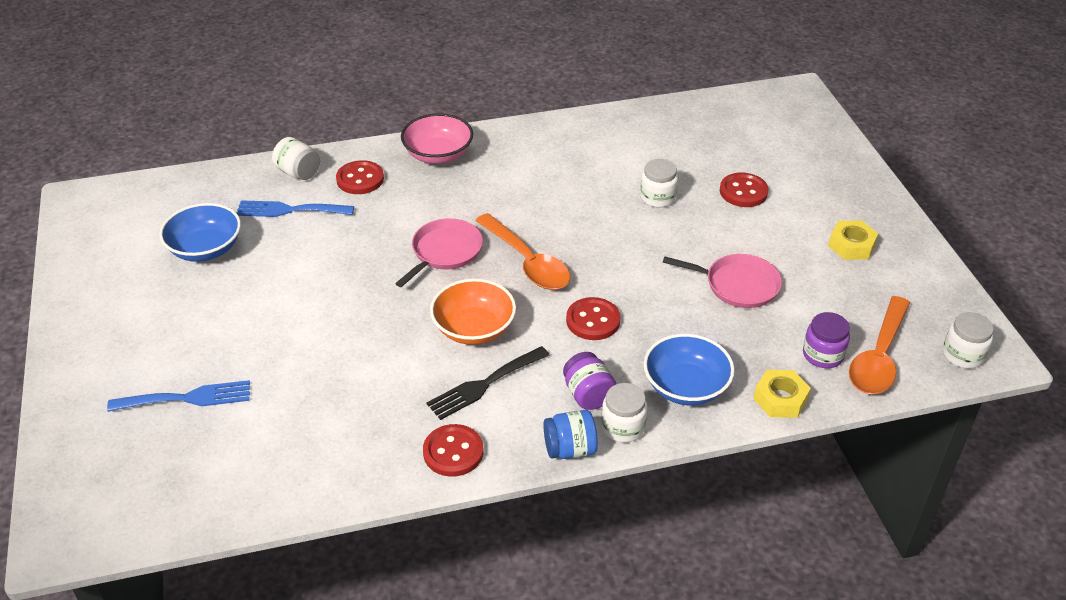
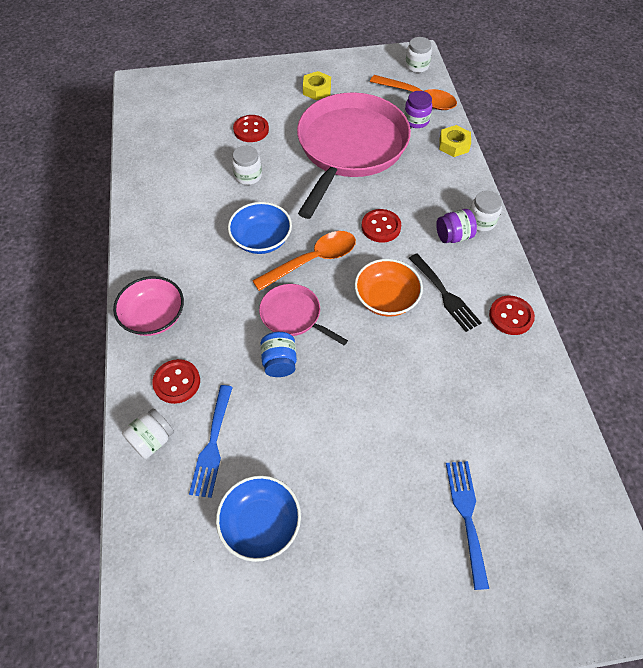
camera: 85 degrees left, 15 degrees up
(570, 449) = (502, 250): blue jar -> blue jar (279, 362)
(686, 386) = (444, 186): blue bowl -> blue bowl (261, 240)
(738, 285) = (350, 147): pink pan -> pink pan, size x2.22

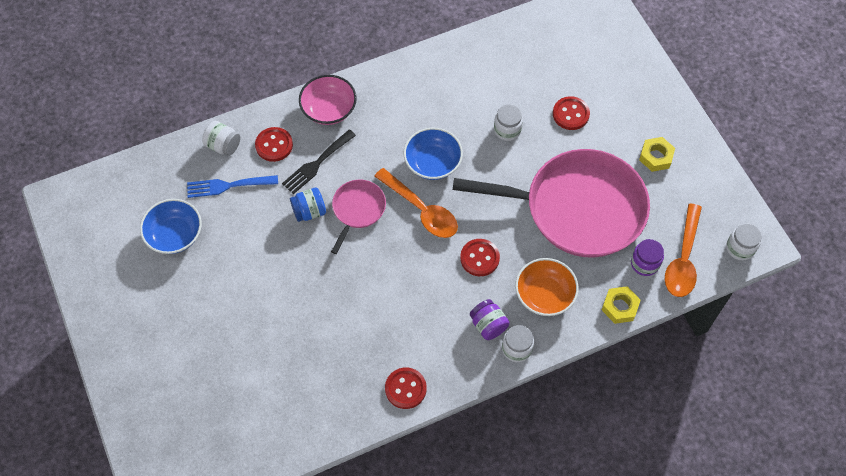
camera: 75 degrees right, 5 degrees up
(386, 299) = (396, 279): orange bowl -> orange bowl (544, 295)
(445, 295) = (414, 328): black fork -> black fork (317, 164)
(466, 515) = (207, 374): blue fork -> none

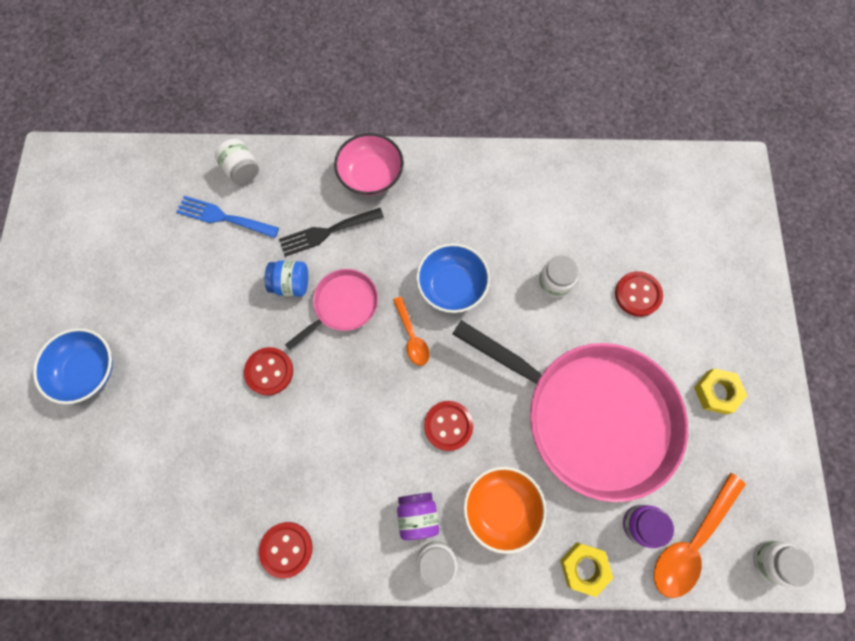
camera: 25 degrees right, 10 degrees up
(175, 235) = (142, 249): blue bowl -> blue bowl (87, 370)
(274, 145) = (293, 192): red button -> red button (269, 371)
(421, 210) = (412, 337): orange spoon -> orange spoon, size x0.58

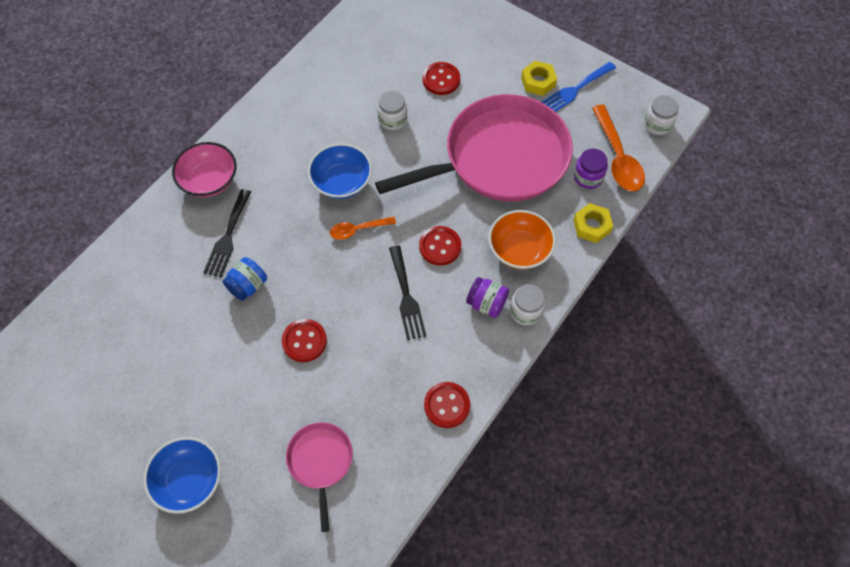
camera: 55 degrees left, 10 degrees down
(223, 217) = (147, 302): blue fork -> blue fork (575, 89)
(242, 170) = (119, 266): white jar -> none
(343, 305) = (295, 260): pink pan -> pink pan (320, 461)
(373, 431) = (406, 296): none -> black fork
(412, 337) = (358, 230): orange spoon -> orange spoon turned 150 degrees clockwise

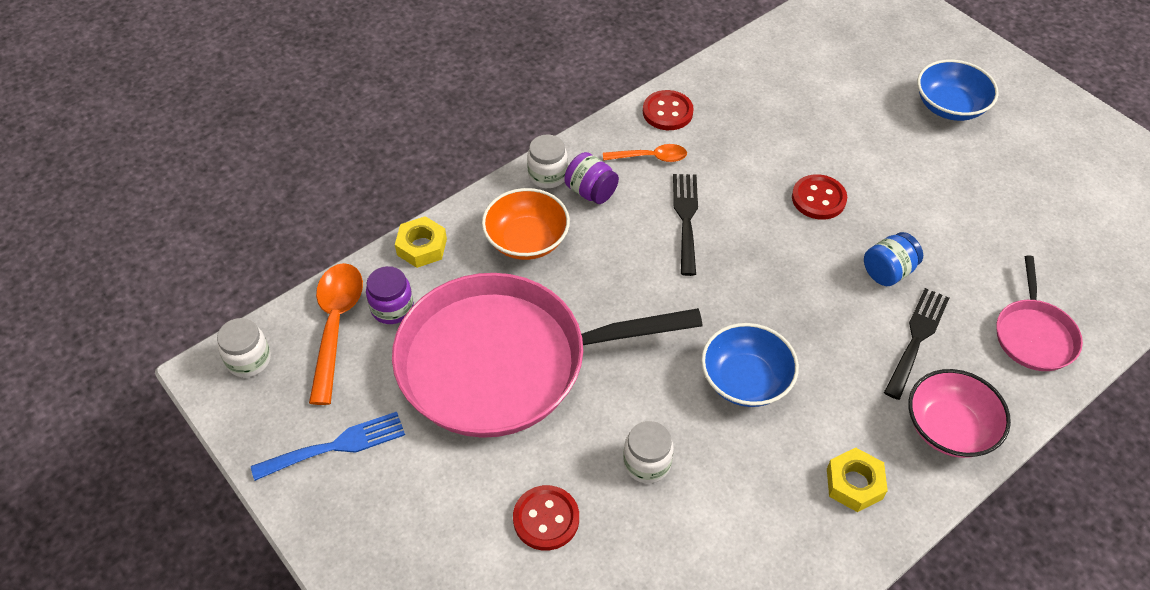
camera: 165 degrees left, 10 degrees down
(320, 461) = (810, 95): pink pan -> pink pan (1034, 335)
(358, 230) = (733, 308): orange spoon -> orange spoon (651, 157)
(440, 246) = (627, 264): red button -> none
(538, 82) = (388, 475): yellow nut -> yellow nut (854, 484)

